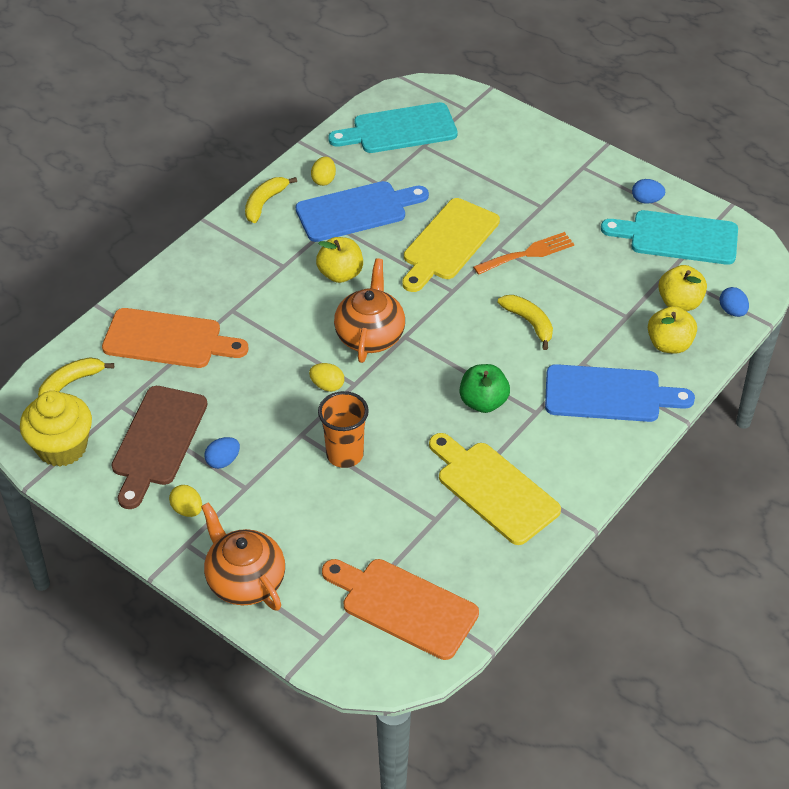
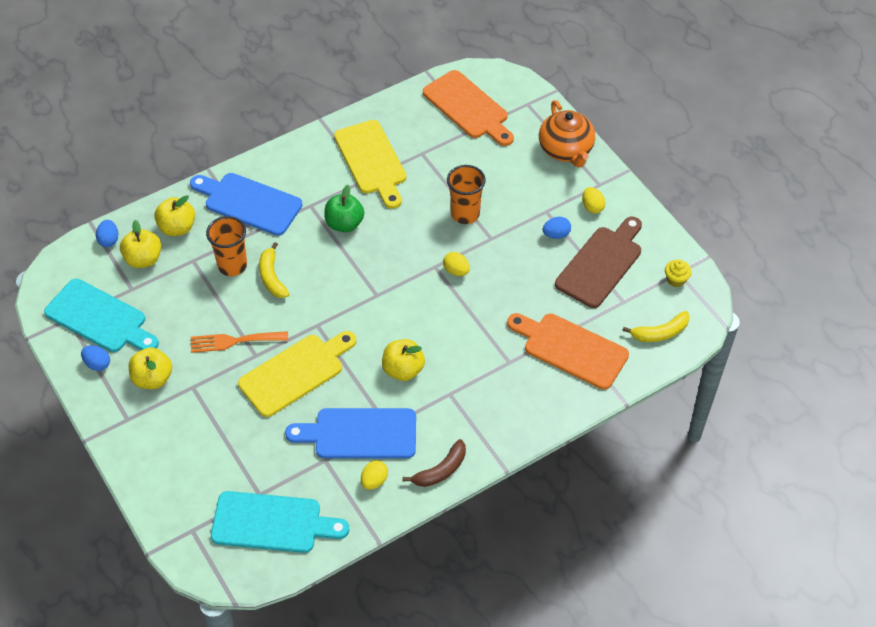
camera: 160 degrees left, 5 degrees up
(62, 447) = (676, 280): yellow cupcake -> yellow cupcake, size x0.47
(265, 203) = (440, 470): yellow banana -> brown banana
(370, 336) = (404, 303): orange teapot -> none
(580, 322) = (232, 265): none -> orange cup
(584, 202) = (153, 379): none -> yellow apple

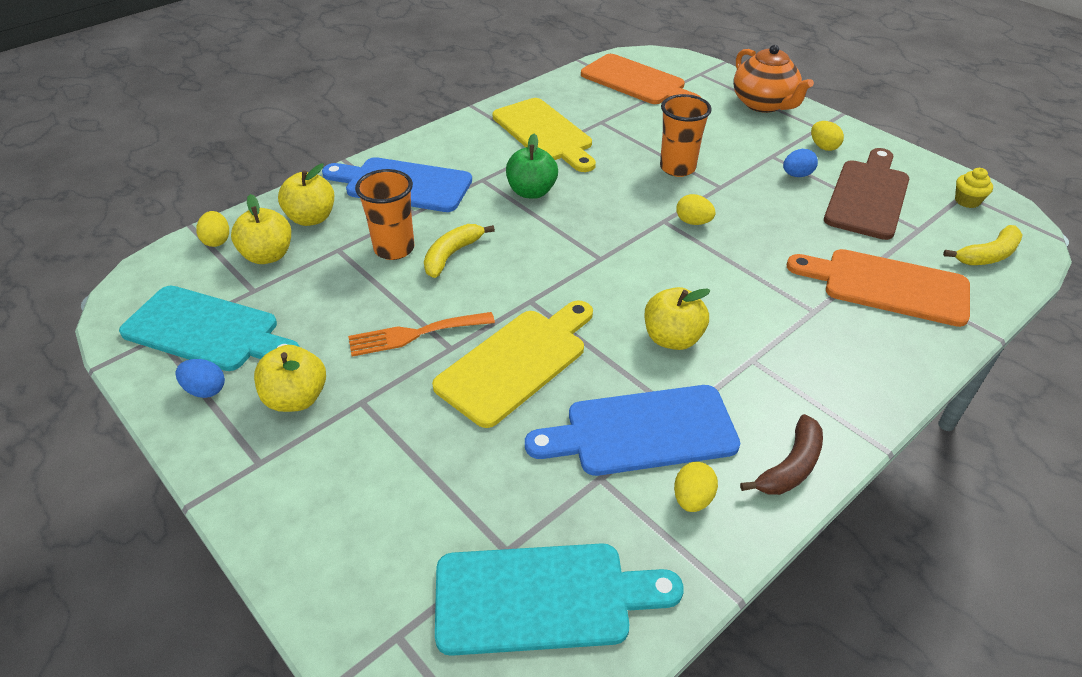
camera: 10 degrees left, 10 degrees down
(109, 240) = (217, 241): blue egg -> yellow egg
(272, 277) = (452, 255): yellow banana -> yellow banana turned 60 degrees clockwise

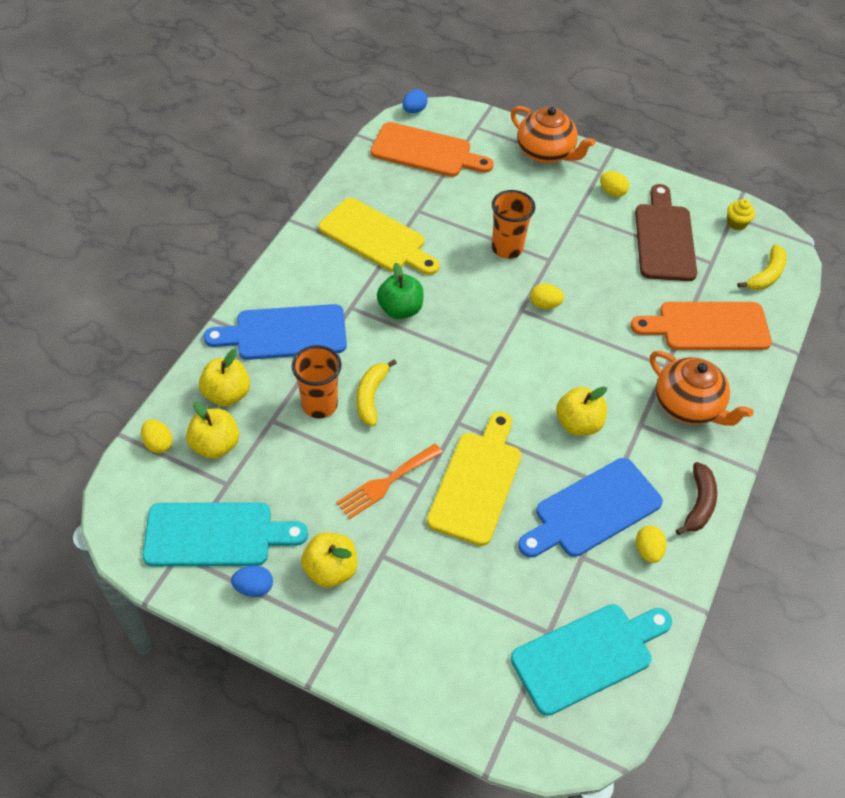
camera: 25 degrees left, 10 degrees up
(797, 175) = (603, 230): blue egg -> blue egg (414, 110)
(825, 357) = (688, 406): none -> orange teapot

